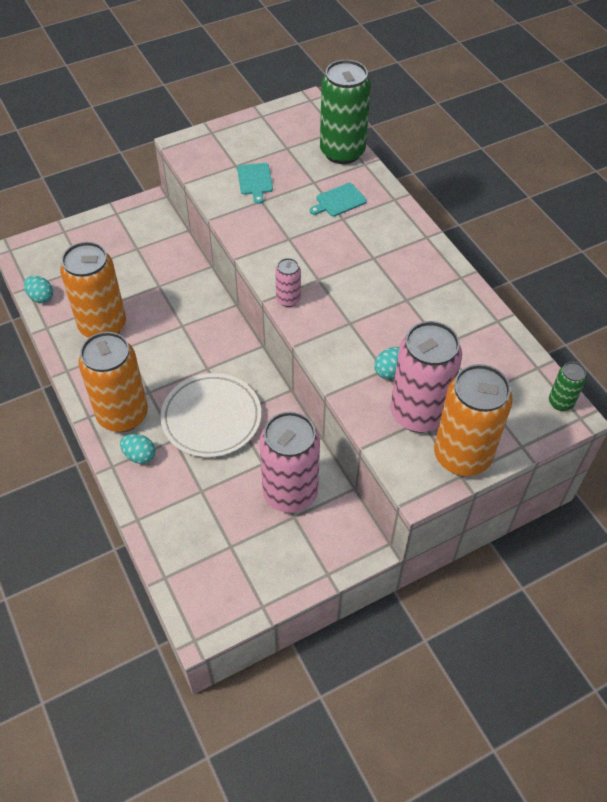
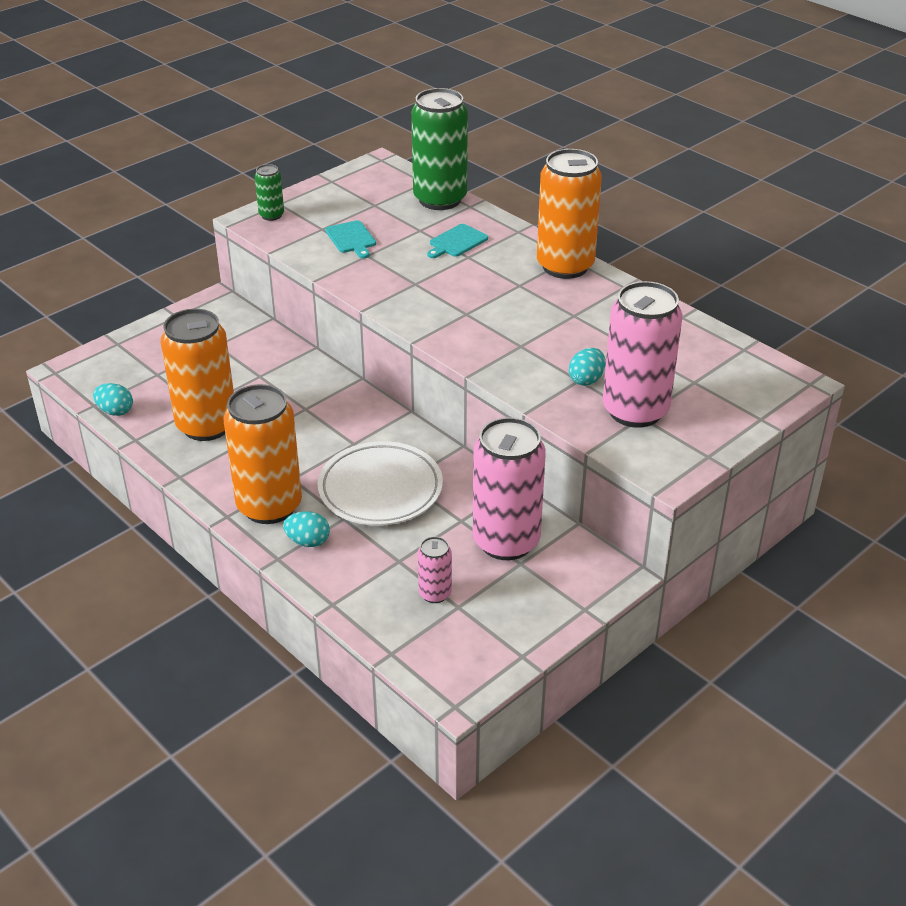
camera: 15 degrees left, 15 degrees down
(288, 299) = (440, 337): pink can -> pink can (435, 593)
(462, 455) = (701, 438): orange can -> orange can (565, 266)
(561, 402) = (783, 374): green can -> green can (271, 215)

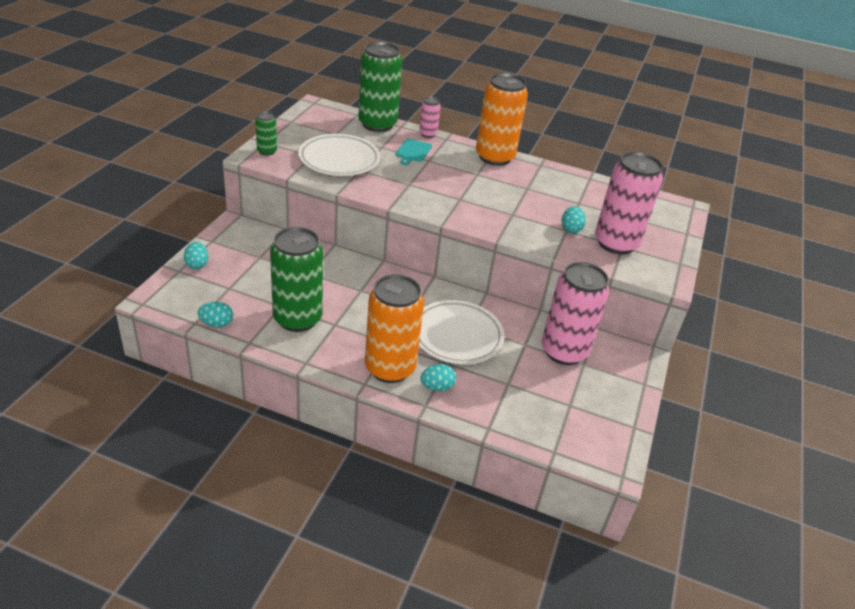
camera: 30 degrees left, 0 degrees up
(141, 340) = (197, 264): none -> turquoise egg
(206, 425) = (297, 319): orange can -> green can
(351, 238) = (339, 160): turquoise cutting board -> white plate
(435, 593) = (548, 400): pink can -> pink can (428, 134)

